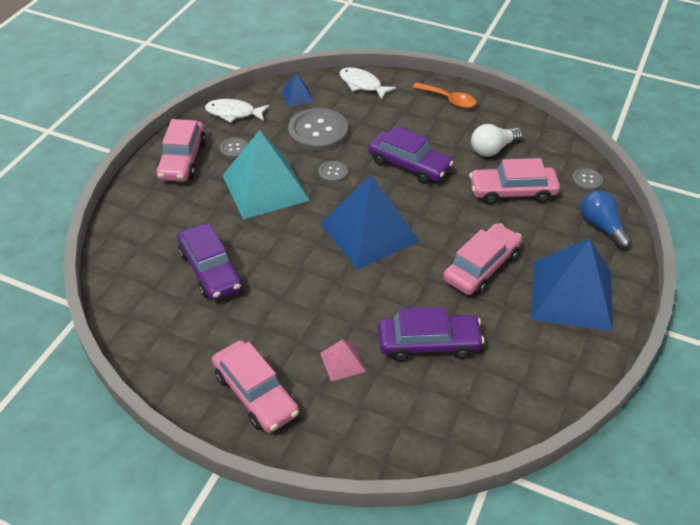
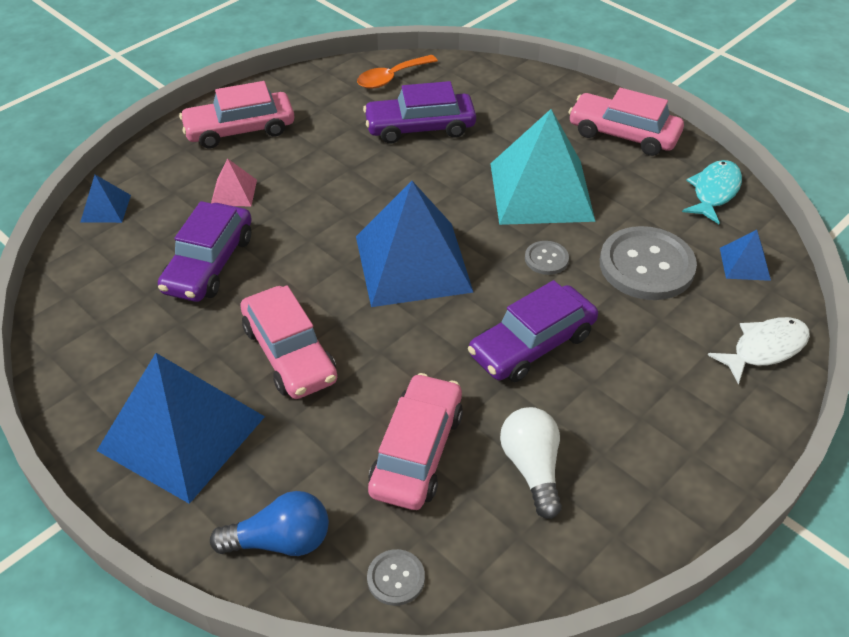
camera: 110 degrees right, 0 degrees up
(233, 113) = (714, 192): white fish -> turquoise fish
(234, 149) = (631, 179): grey button -> none
(404, 447) = (105, 208): none -> blue pyramid
(448, 100) = (694, 456): orange spoon -> orange spoon (391, 78)

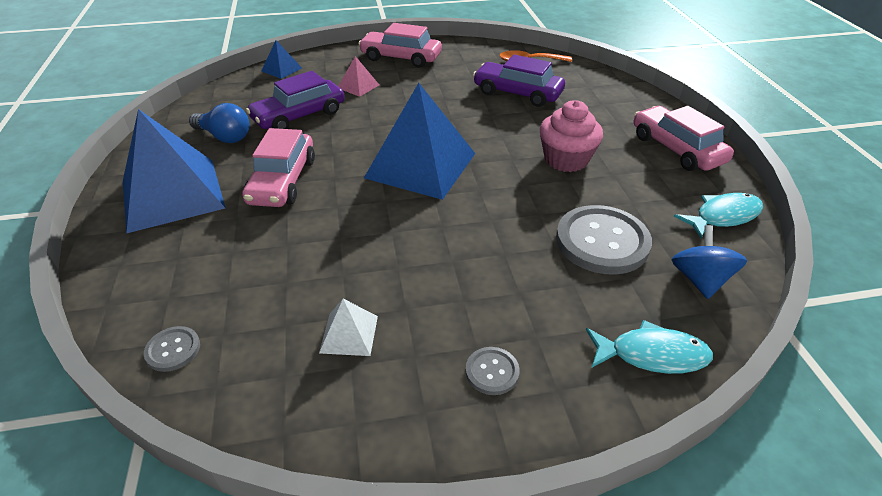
camera: 35 degrees right, 5 degrees down
(280, 541) = (142, 283): blue light bulb -> blue light bulb (224, 137)
(417, 451) = (285, 277): pink car -> none
(532, 344) = (446, 251): purple car -> none
(532, 468) = (349, 334): white light bulb -> white pyramid
(541, 191) = (566, 159): turquoise pyramid -> pink cupcake
(546, 259) = (521, 202): grey button -> grey button (492, 372)
(744, 264) = (700, 280): blue pyramid -> blue spinning top
(764, 349) = (652, 354): white fish -> turquoise fish

